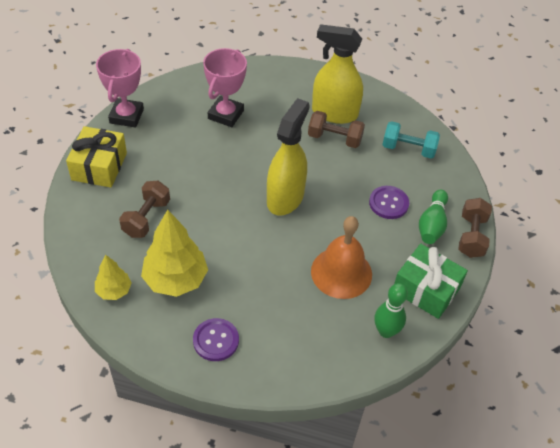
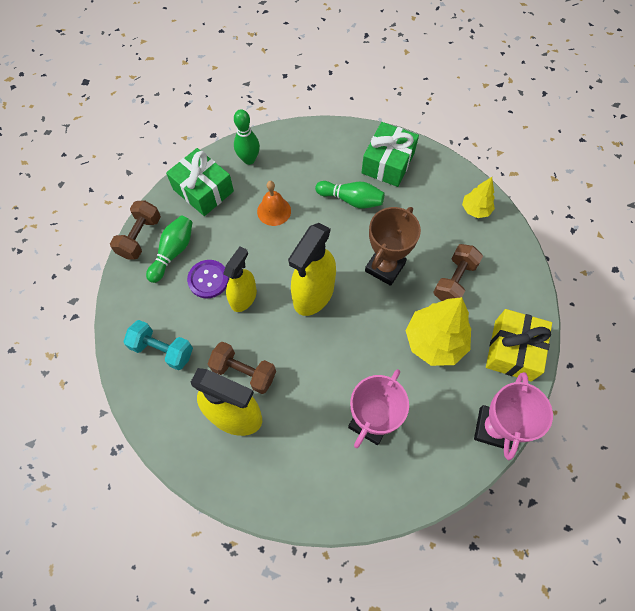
camera: 170 degrees left, 15 degrees up
(175, 279) = (422, 216): yellow tree -> yellow tree (434, 341)
(216, 225) = (385, 267): none -> brown trophy
(216, 340) = (388, 163): purple button -> green gift
(257, 291) = (351, 200): none -> green bowling pin
(341, 272) = (274, 211): orange bell -> orange bell, size x0.61
(350, 191) = (243, 297): none -> yellow spray bottle

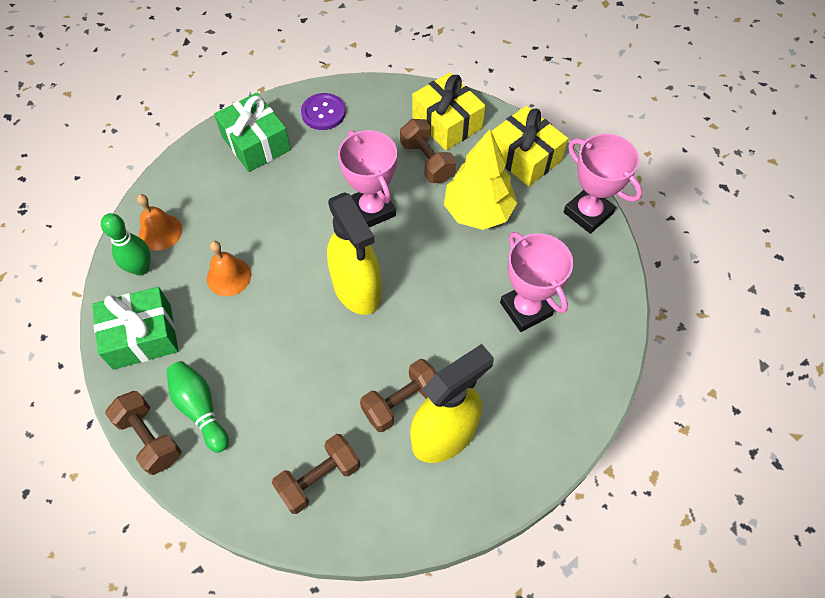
camera: 60 degrees left, 5 degrees down
(162, 350) = (319, 478): turquoise dumbbell -> brown dumbbell
(208, 279) = (264, 386): purple button -> purple button (323, 113)
(243, 297) = (313, 359): yellow spray bottle -> none
(281, 153) = (160, 232): none -> orange bell
(351, 200) = (273, 198): green bowling pin -> none
(385, 267) = (372, 209): brown trophy -> pink trophy
(475, 210) = (365, 103): yellow tree -> none
(501, 275) = (447, 122): none -> yellow gift

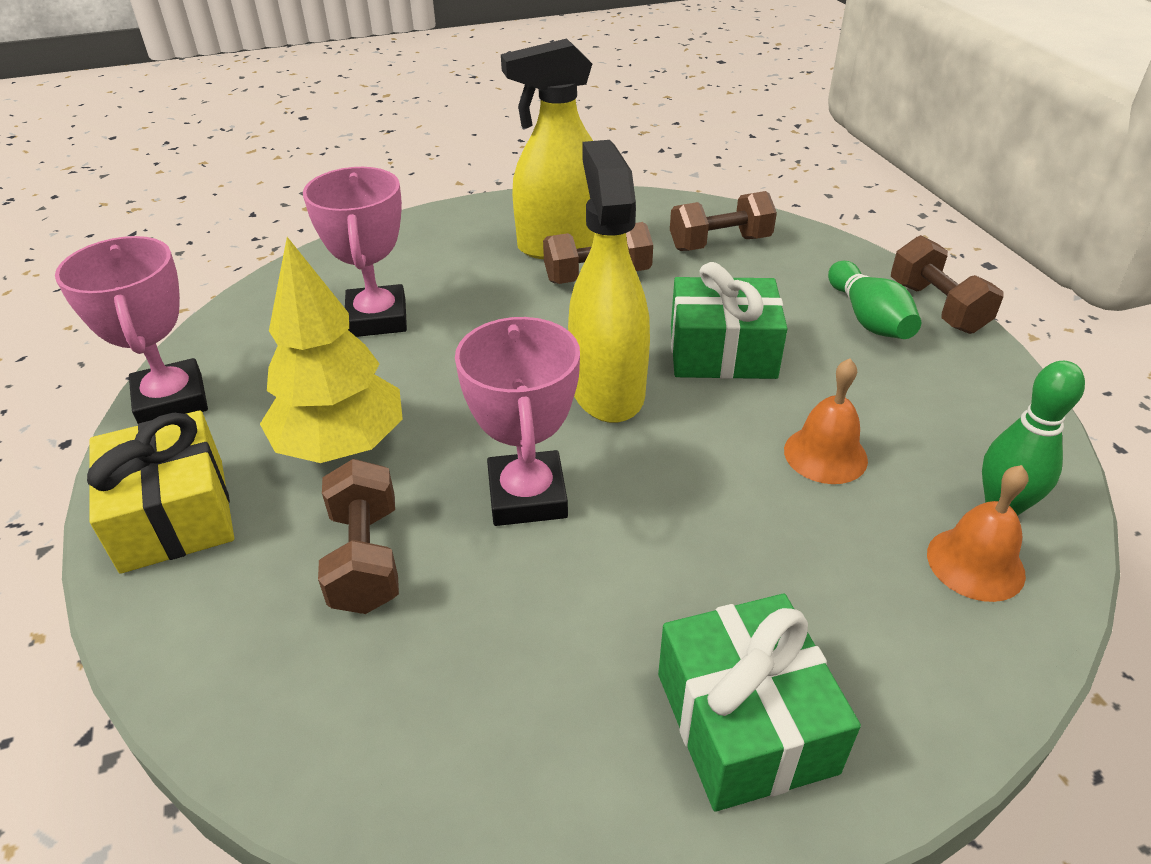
camera: 160 degrees left, 20 degrees down
(142, 336) = (974, 408): green gift -> green gift (722, 351)
(323, 113) = (540, 764): purple button -> none
(447, 122) = (258, 637): yellow gift -> none

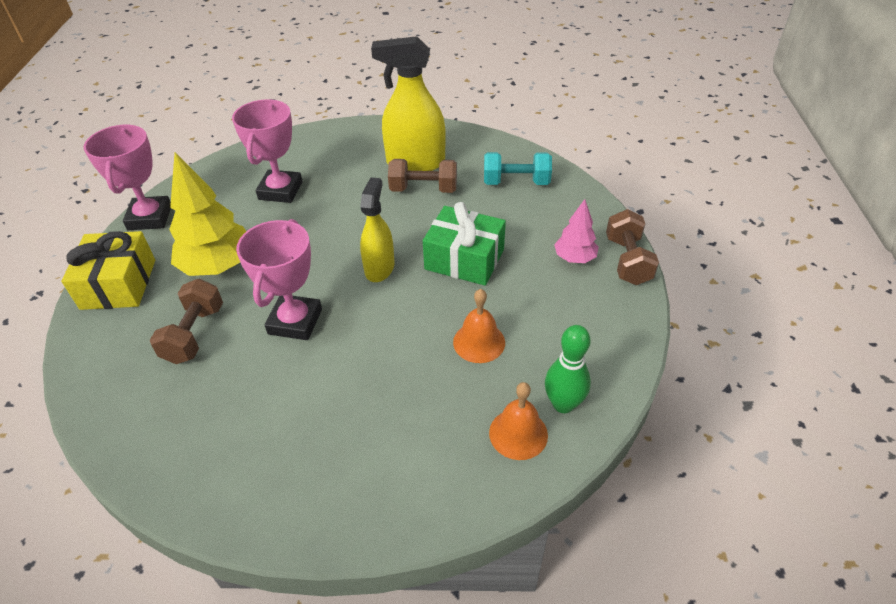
camera: 20 degrees right, 5 degrees up
(607, 390) = (379, 268): yellow spray bottle -> yellow spray bottle, size x0.64
(720, 244) = (516, 182): brown dumbbell -> turquoise dumbbell
(745, 722) = (325, 479): green gift -> none
(868, 318) = (574, 258): green bowling pin -> pink tree

